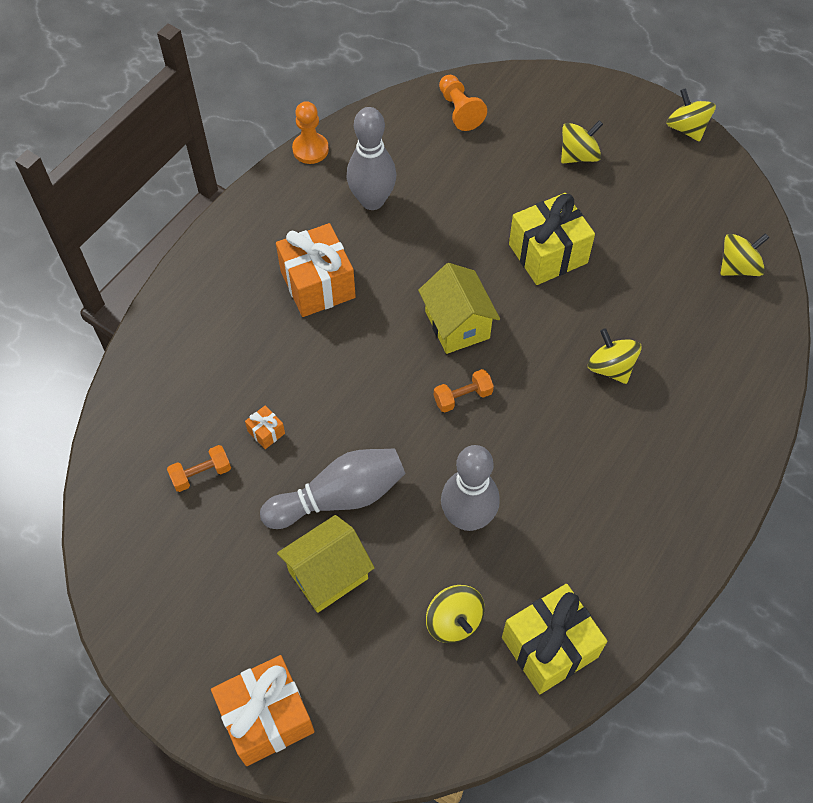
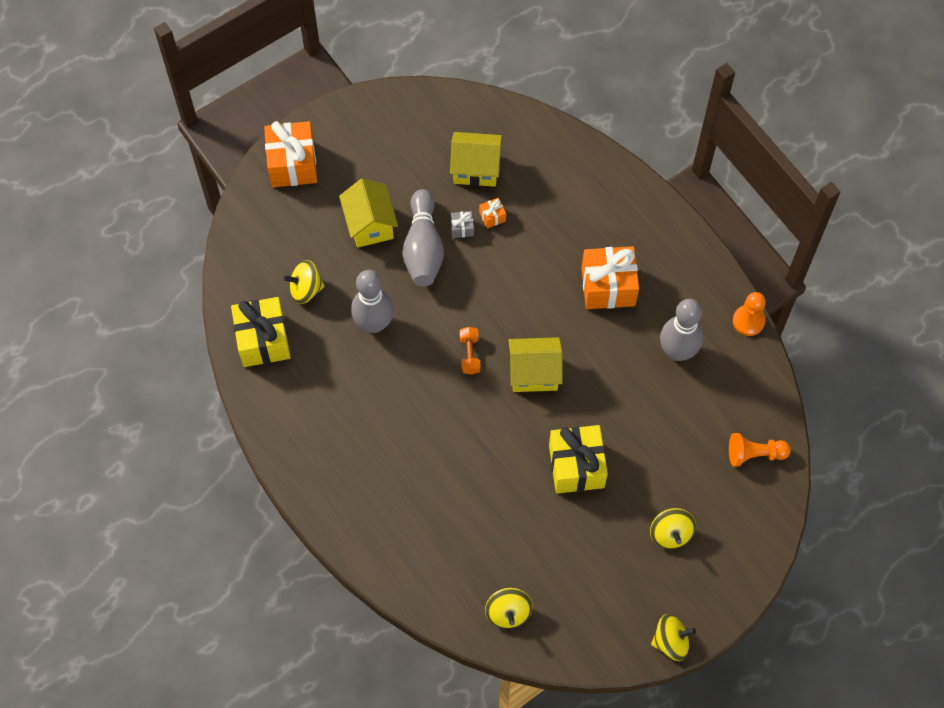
camera: 110 degrees right, 5 degrees up
(201, 474) = (476, 169): orange dumbbell -> yellow house
(294, 461) = (462, 228): none -> grey gift
(610, 367) = (454, 469): yellow spinning top -> none

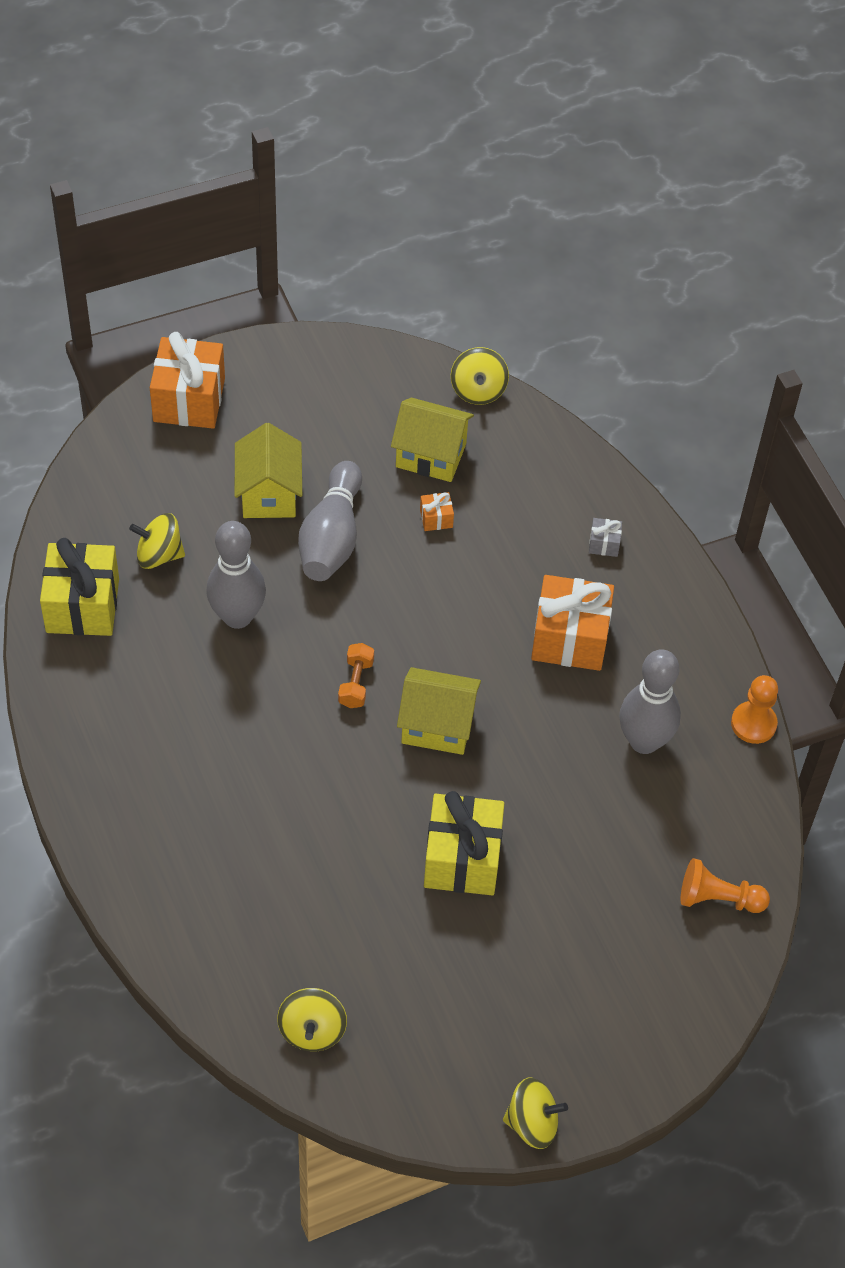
camera: 10 degrees right, 10 degrees down
(462, 228) = (391, 524): grey gift -> grey gift (604, 544)
(670, 534) = (571, 977): yellow spinning top -> yellow spinning top (478, 390)

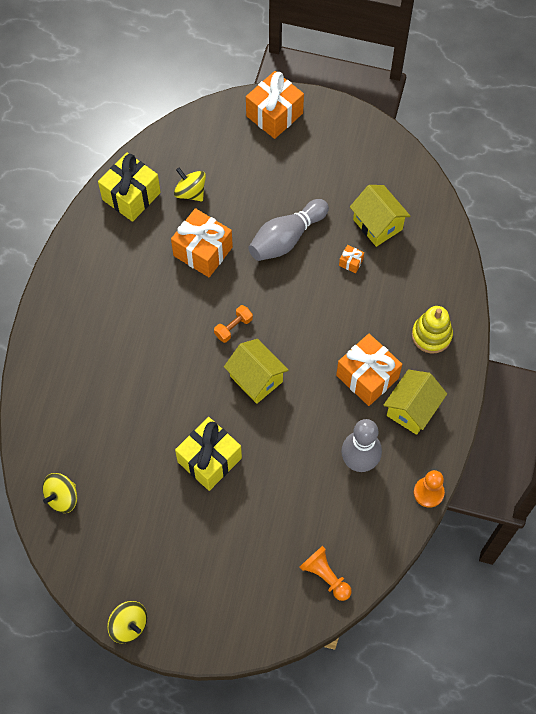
camera: 40 degrees right, 10 degrees up
(237, 616) = (203, 251): grey bowling pin -> orange gift
(269, 494) = (273, 193): yellow house -> yellow house (412, 409)
(478, 390) = (435, 202): yellow spinning top -> none
(604, 544) = (431, 335): grey gift -> yellow stacking toy

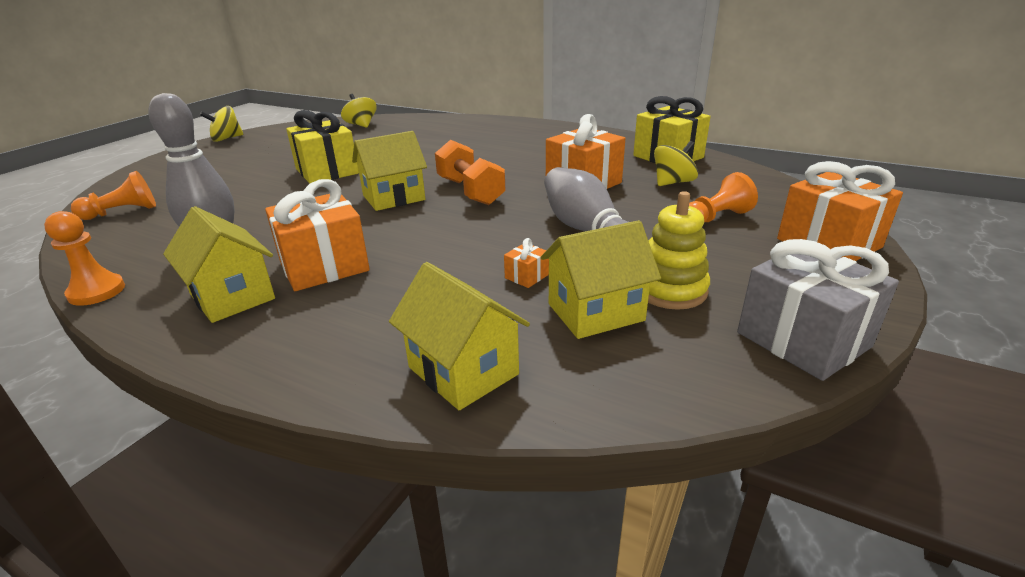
camera: 105 degrees right, 35 degrees down
(233, 327) = (470, 191): orange dumbbell -> orange dumbbell, size x1.78
(249, 168) = (716, 218): none -> orange pawn
(377, 141) = (803, 339): none -> grey gift
(431, 335) = (336, 337): yellow stacking toy -> yellow stacking toy (670, 290)
(438, 271) = (463, 370): none -> yellow house

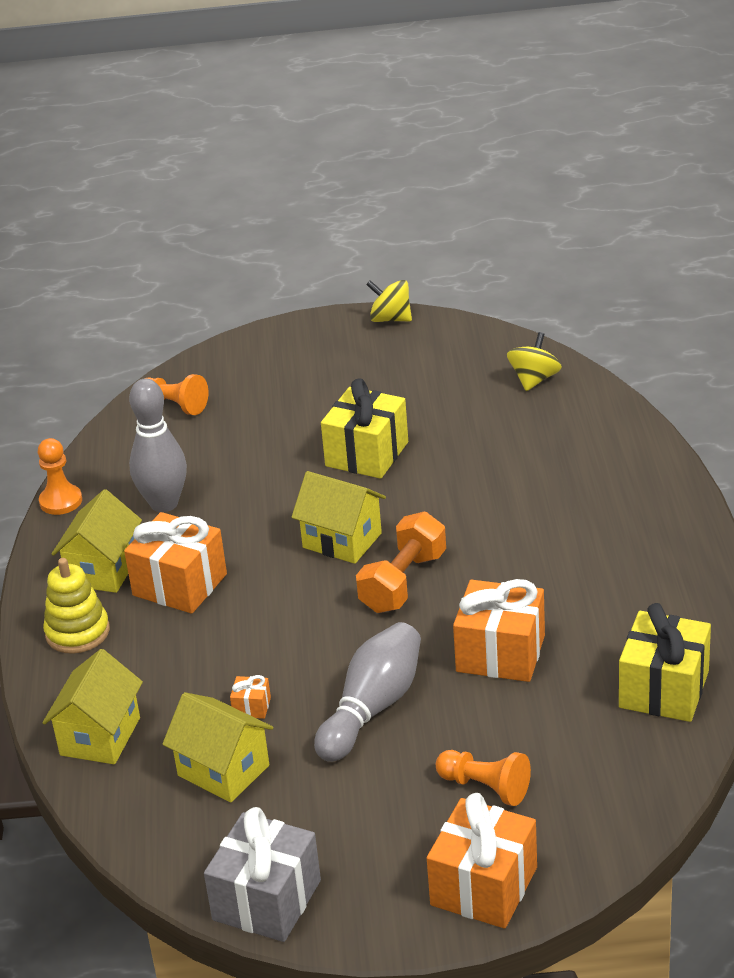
camera: 60 degrees right, 5 degrees up
(670, 290) = (293, 801): yellow stacking toy -> yellow stacking toy (77, 632)
(673, 182) = (568, 723): yellow spinning top -> none

